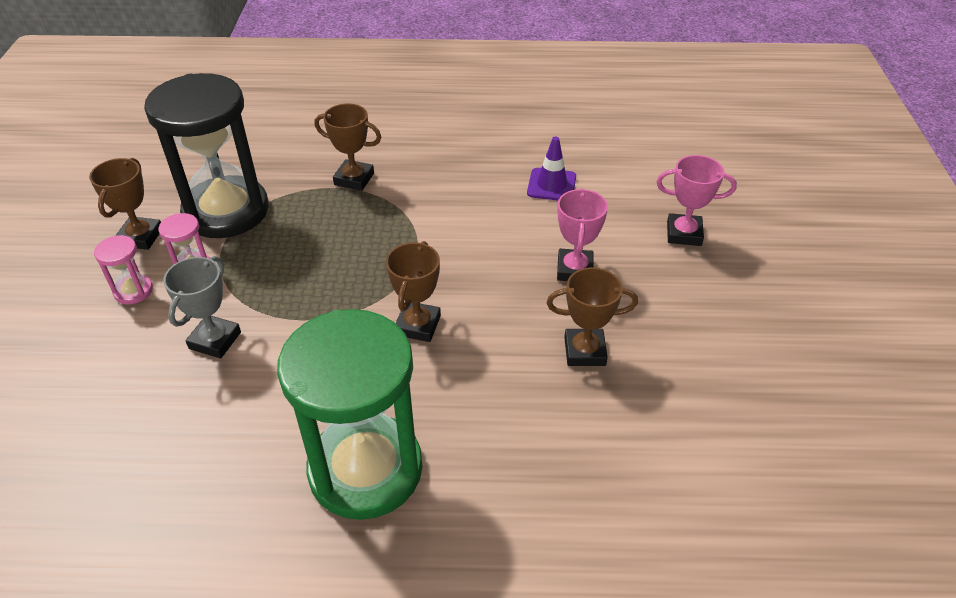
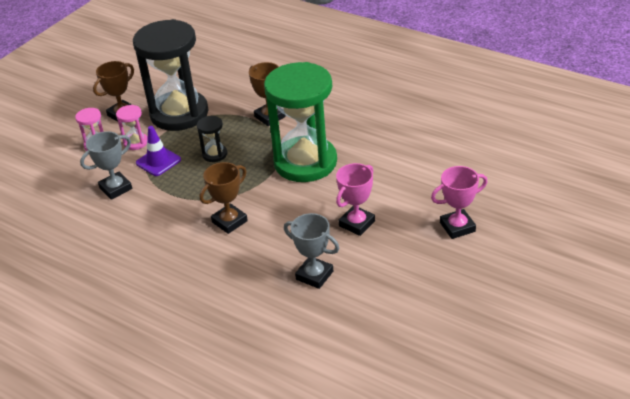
camera: 35 degrees right, 5 degrees down
(321, 247) = (215, 154): none -> black hourglass
(365, 469) = (135, 288): green hourglass -> green hourglass (305, 162)
(551, 185) = (395, 162): purple traffic cone -> purple traffic cone (158, 161)
(584, 351) = (314, 275): brown trophy -> grey trophy
(684, 233) = (457, 227): pink trophy -> pink trophy turned 60 degrees counterclockwise

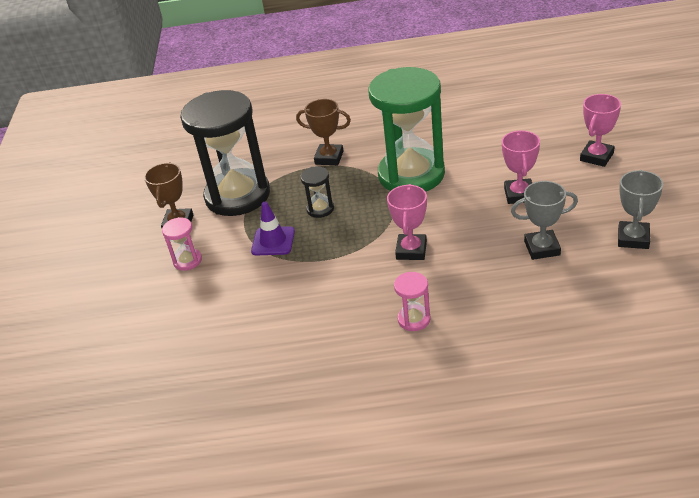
camera: 35 degrees left, 0 degrees up
(116, 188) = (262, 283): grey trophy -> grey trophy (633, 238)
(136, 142) = (227, 238): pink hourglass -> pink hourglass (414, 319)
(229, 221) = (411, 250): brown trophy -> pink trophy

